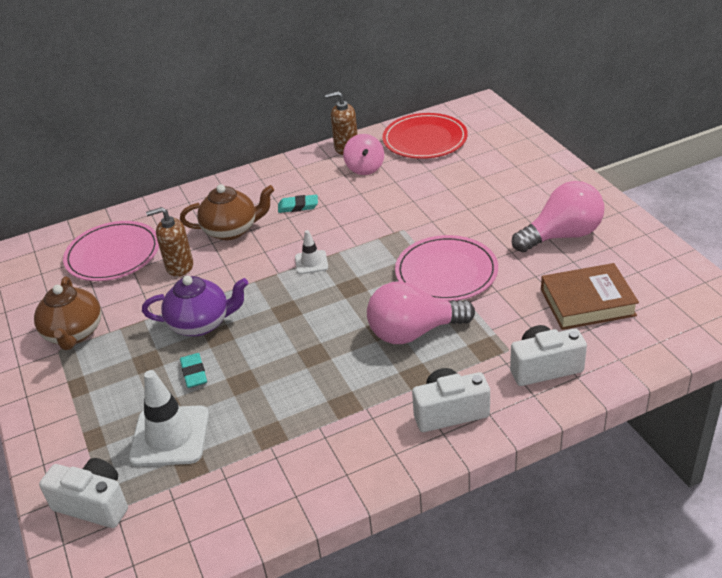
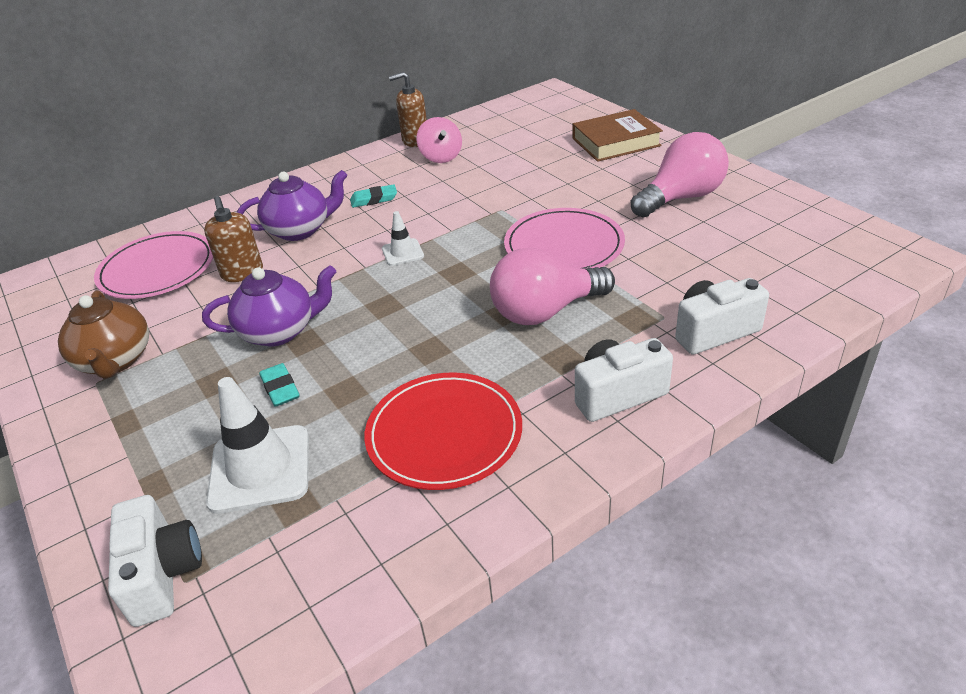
camera: 10 degrees left, 0 degrees up
(93, 504) = (163, 574): white camera -> white camera turned 60 degrees clockwise
(179, 266) = (242, 273): brown soap dispenser -> brown soap dispenser turned 90 degrees counterclockwise
(231, 230) = (300, 230): brown teapot -> purple teapot
(425, 139) = (500, 126): red plate -> red plate (444, 433)
(587, 302) = (735, 258): brown book -> brown book (616, 142)

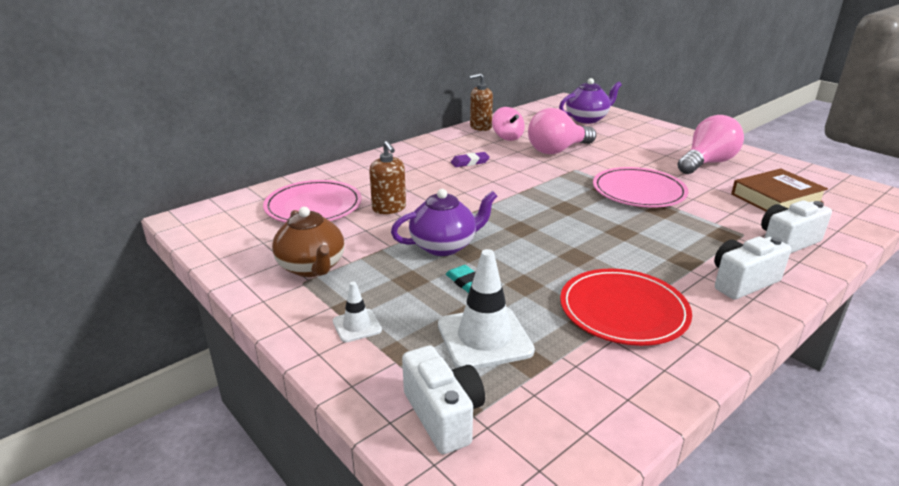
camera: 10 degrees left, 10 degrees down
(300, 230) = (421, 181): purple teapot -> purple teapot (587, 119)
(374, 199) = (470, 162): turquoise eraser -> purple eraser
(402, 252) = (514, 195): white traffic cone -> white traffic cone (357, 326)
(545, 311) = (651, 231): pink light bulb -> pink light bulb (557, 150)
(616, 142) = (636, 130): brown book -> brown book (776, 198)

